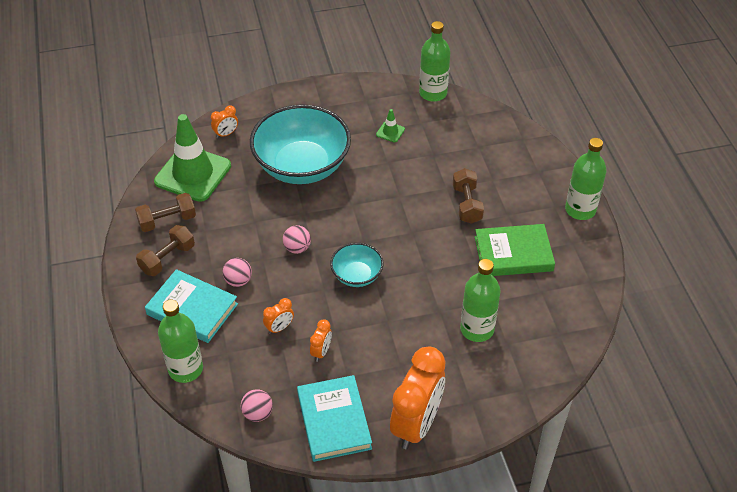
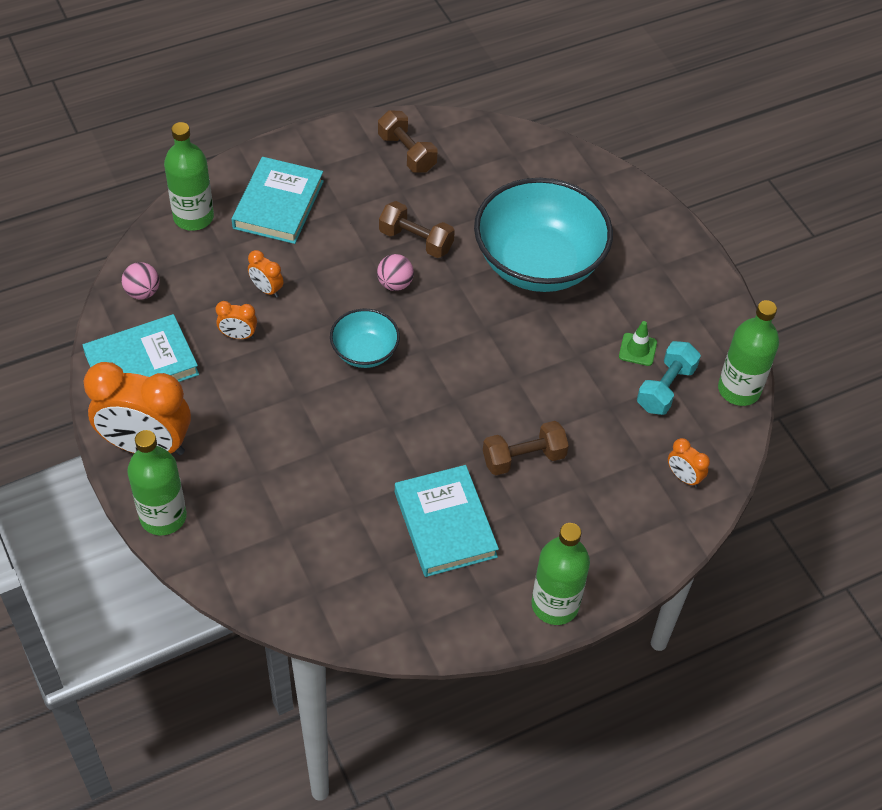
camera: 75 degrees right, 5 degrees up
(167, 259) = (348, 166): brown dumbbell -> brown dumbbell (416, 241)
(193, 174) = (491, 159): green traffic cone -> none
(226, 134) = (571, 176): orange clock -> orange clock (683, 477)
(238, 281) = (329, 237): pink ball -> none
(424, 125) = (665, 388): none -> turquoise dumbbell
(477, 329) = (303, 494): green bottle -> green bottle (163, 516)
(513, 254) = (445, 524): green book -> turquoise book

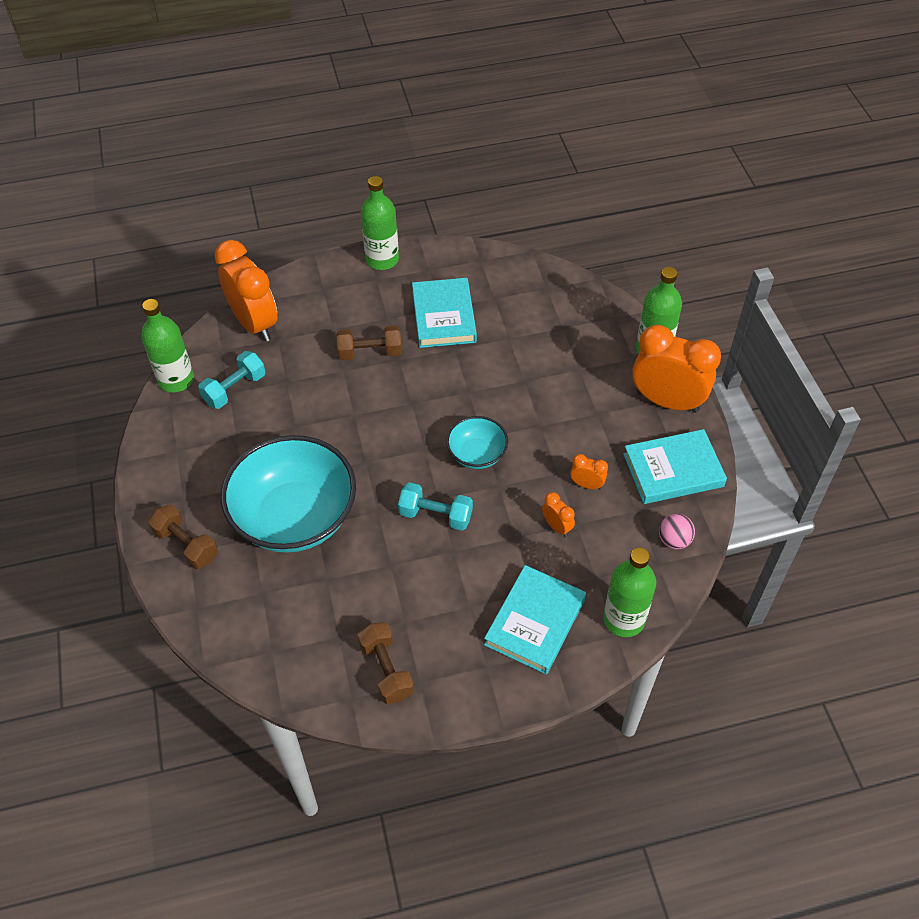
camera: 165 degrees left, 0 degrees up
(395, 284) = (436, 515): pink ball -> turquoise dumbbell
(416, 241) = (404, 558): brown dumbbell -> brown dumbbell (186, 545)
(637, 349) = (242, 424): green traffic cone -> none
(683, 477) = (254, 323): orange clock -> orange clock, size x2.32

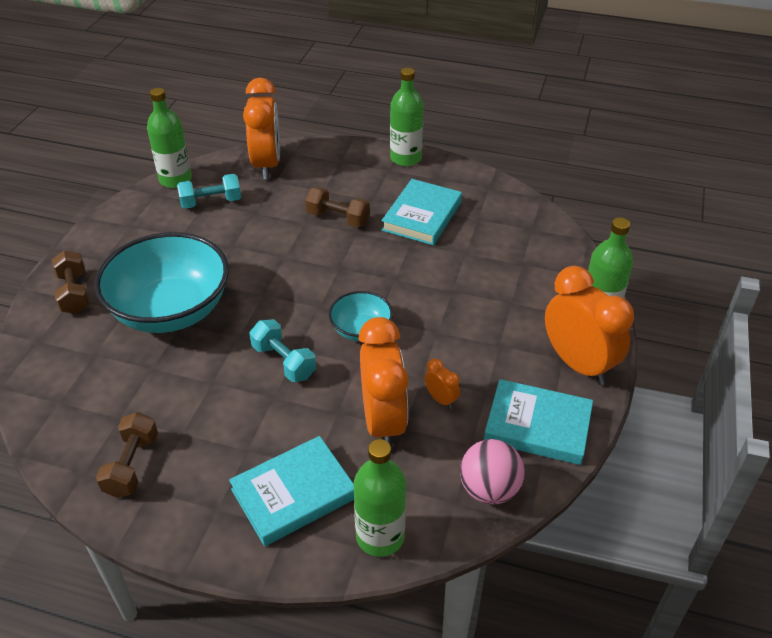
camera: 30 degrees right, 10 degrees down
(557, 527) = (383, 422): orange clock -> orange clock, size x2.32
(674, 540) = (489, 489): pink ball -> pink ball, size x1.54

